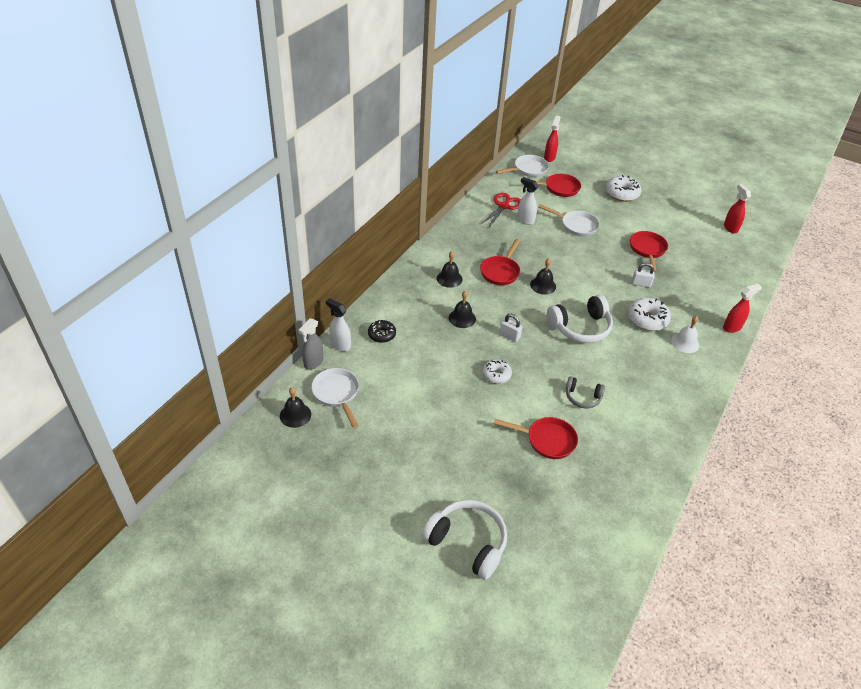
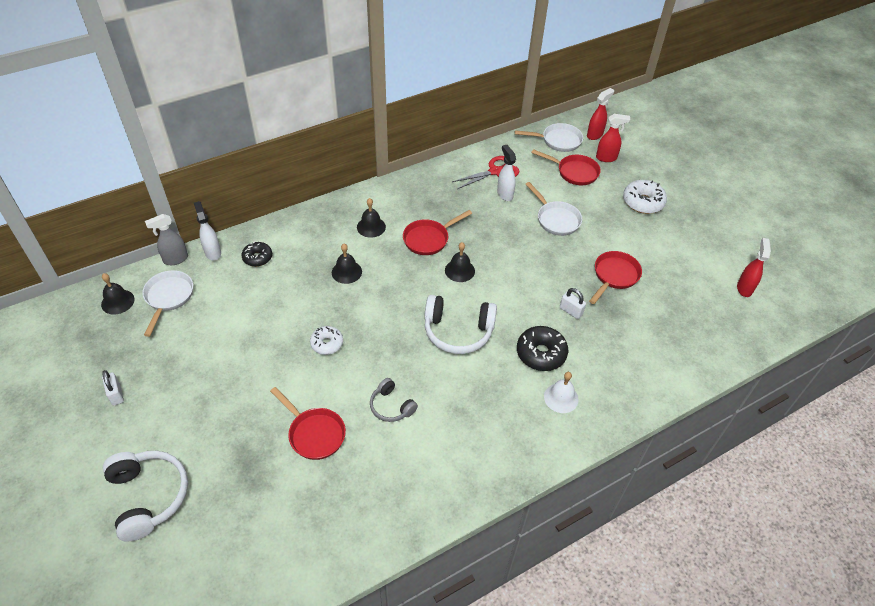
camera: 30 degrees right, 5 degrees up
(509, 336) = (376, 309): white padlock -> white padlock (116, 394)
(647, 319) = (541, 353): white donut -> black donut
(732, 327) = (635, 405): red spray bottle -> red spray bottle (606, 158)

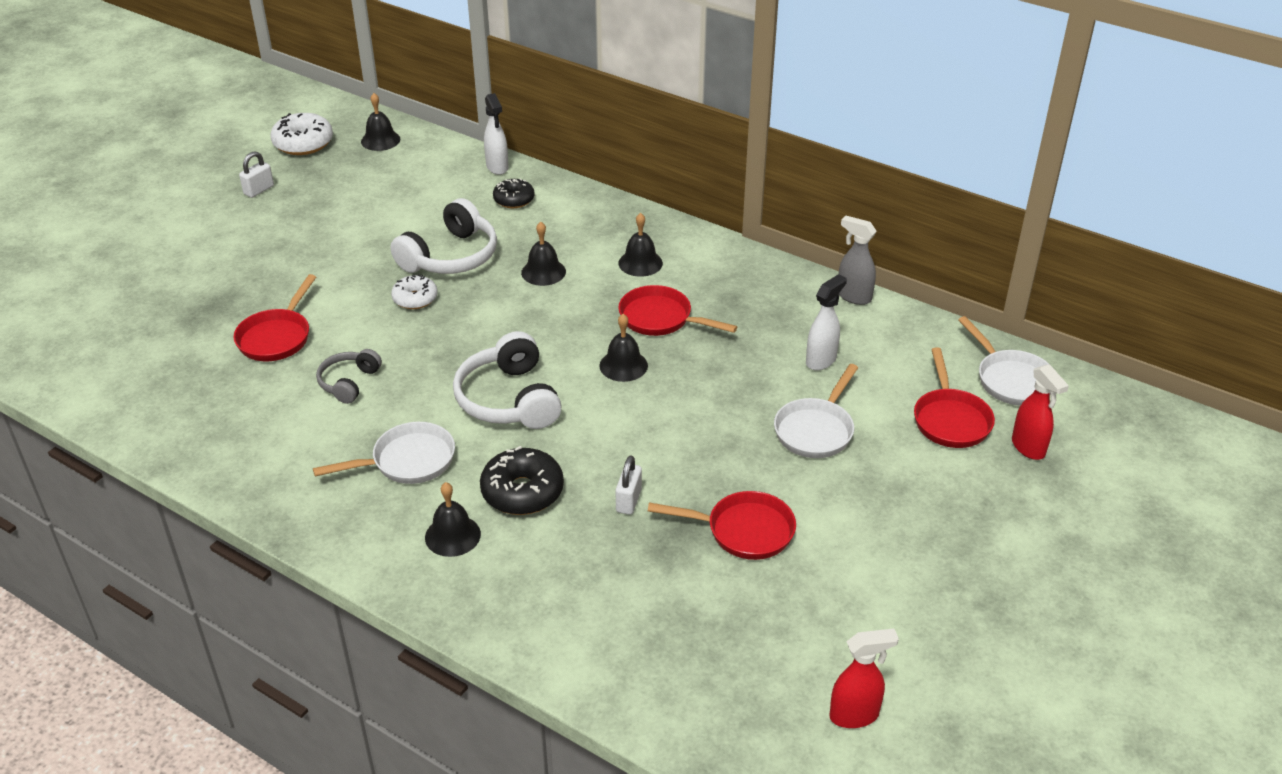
camera: 65 degrees right, 10 degrees down
(148, 496) = (145, 260): white headphones -> white headphones (451, 257)
(168, 298) = (408, 167): white pan -> white pan (407, 461)
(175, 259) = (467, 149): grey spray bottle -> grey spray bottle (853, 296)
(213, 252) = (497, 167): white spray bottle -> white spray bottle turned 120 degrees clockwise
(495, 171) = (863, 335): red scissors -> none
(561, 398) = (452, 535): white bell -> black bell
(595, 135) = (1076, 418): red spray bottle -> none
(643, 202) = (957, 522): white donut -> white donut (303, 143)

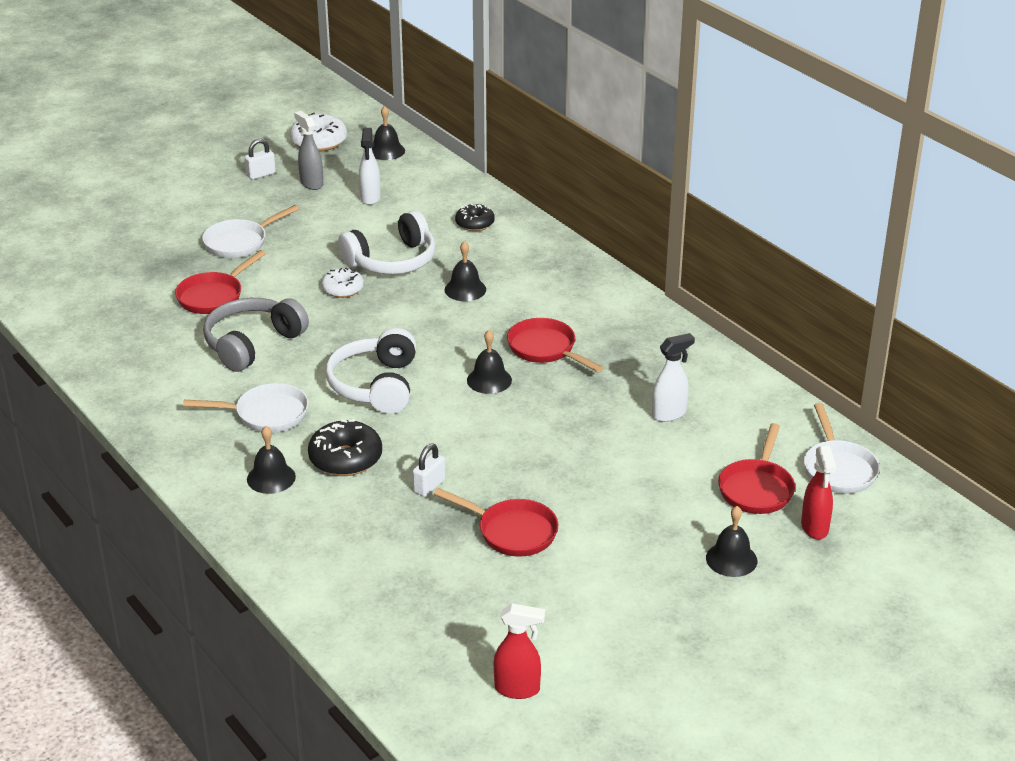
camera: 20 degrees right, 5 degrees down
(349, 382) = (252, 344): grey headphones -> grey headphones, size x1.75
(497, 167) = (476, 193): white spray bottle -> white spray bottle (370, 198)
(640, 263) = (556, 299): black bell -> black bell (731, 559)
(816, 430) = (627, 469): white pan -> white pan (240, 242)
(853, 296) = (735, 367): grey spray bottle -> grey spray bottle (311, 183)

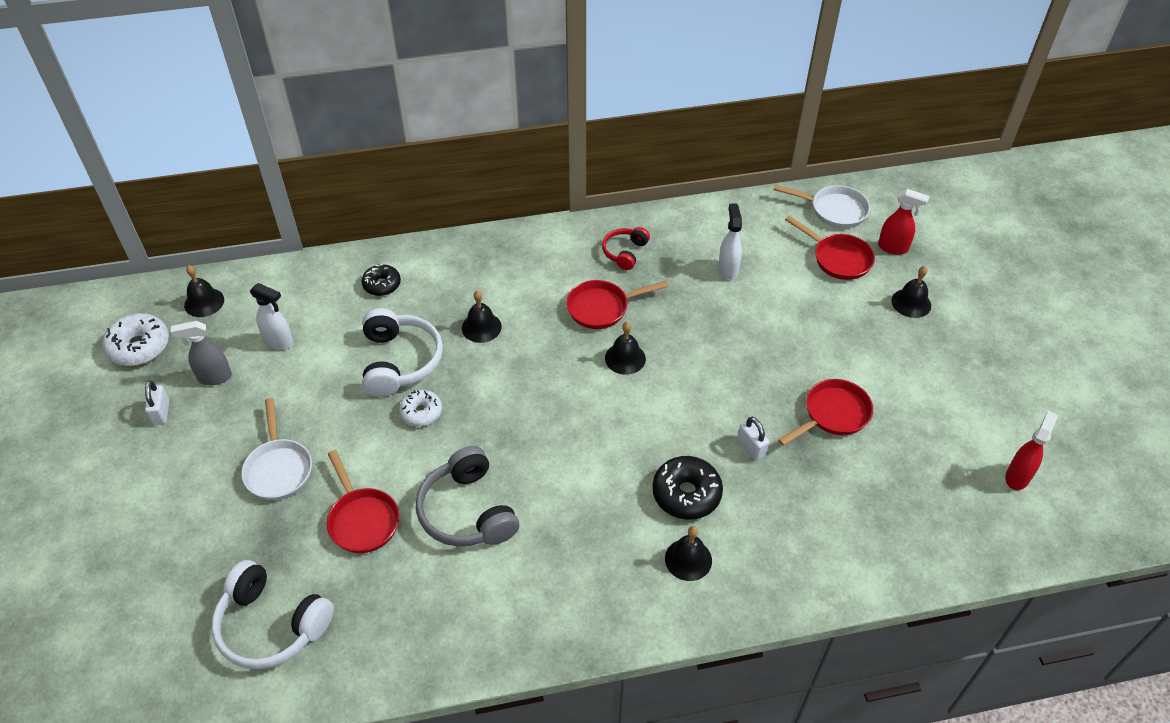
camera: 65 degrees left, 15 degrees up
(266, 414) = (589, 534): white pan -> none
(375, 385) = (590, 437): white headphones -> white headphones (271, 625)
(635, 342) = (625, 252): none -> red headphones

